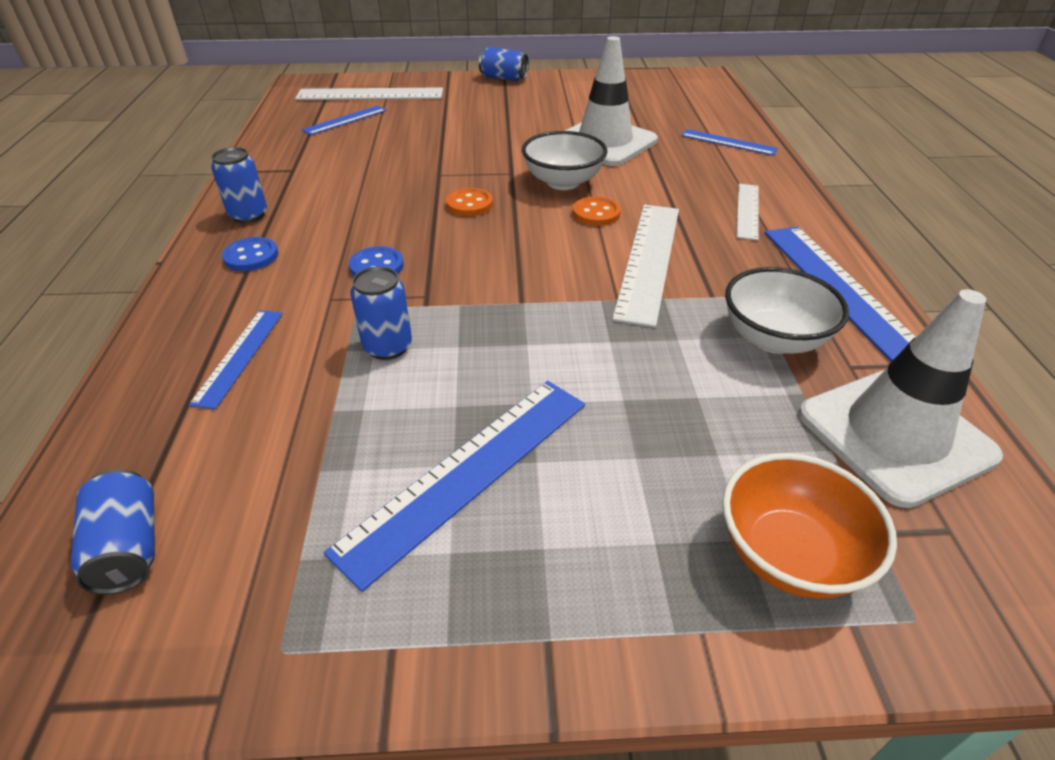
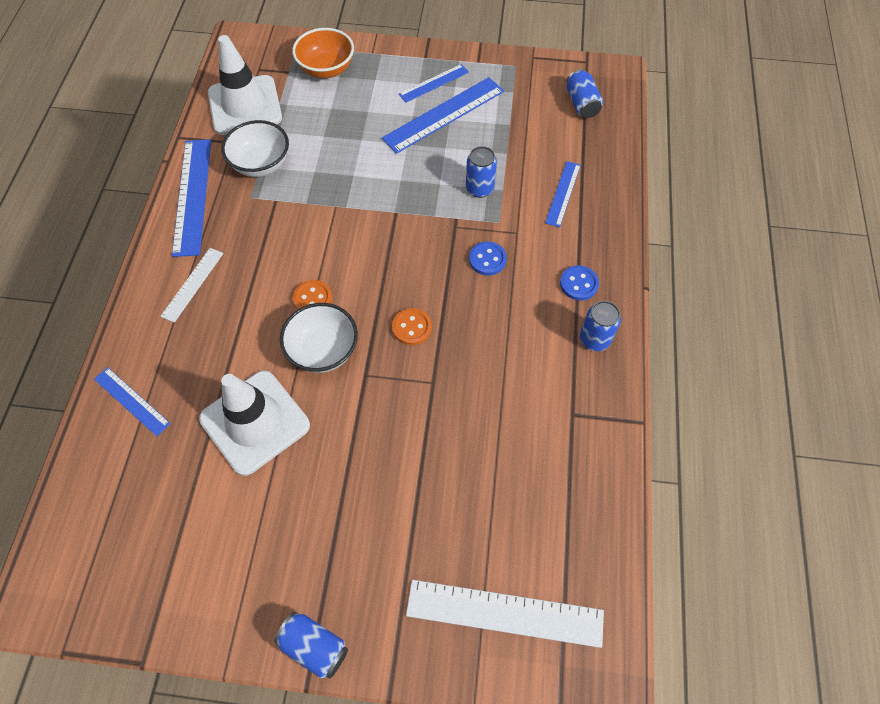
camera: 170 degrees left, 20 degrees up
(345, 120) = (531, 529): blue ruler -> blue ruler (434, 83)
(649, 260) = (298, 239): white ruler -> none

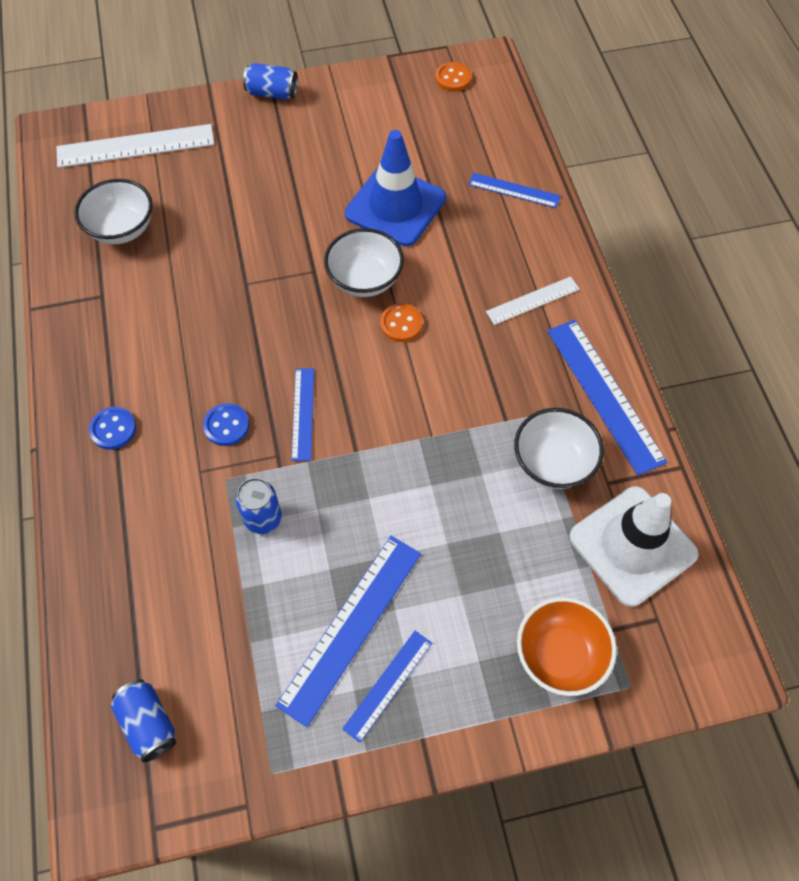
camera: 160 degrees right, 0 degrees up
(193, 284) = (532, 300): white ruler -> white ruler turned 60 degrees clockwise
(255, 422) = (395, 206): white traffic cone -> blue traffic cone
(412, 327) = (285, 327): orange button -> orange button (453, 78)
(540, 490) = (122, 229): none -> white bowl
(563, 193) = (152, 547): blue ruler -> blue ruler (303, 413)
(594, 339) = (88, 372): blue can -> none

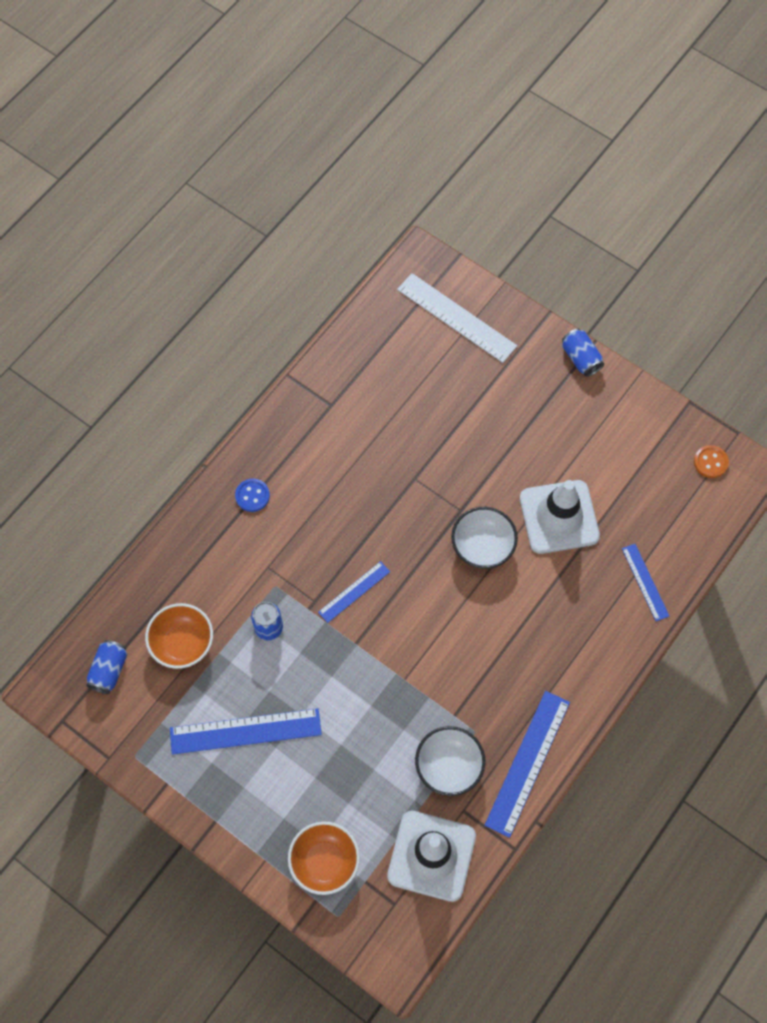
camera: 50 degrees right, 5 degrees up
(122, 229) = (387, 370): white bowl -> none
(196, 618) = (182, 643): none -> orange bowl
(226, 425) = (308, 555): blue button -> none
(388, 685) = (229, 778): blue ruler -> none
(395, 206) = (559, 517): blue traffic cone -> white traffic cone
(401, 324) = (469, 596): orange button -> none
(532, 300) = (562, 663): white ruler -> none

